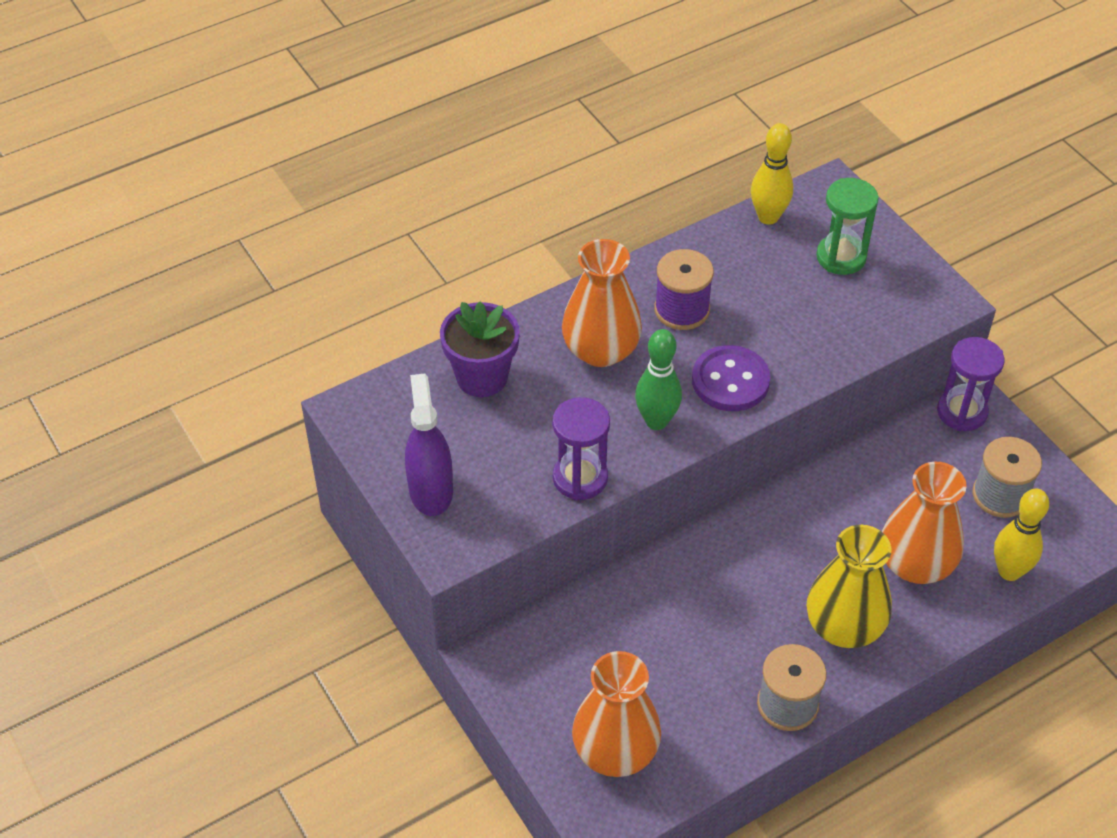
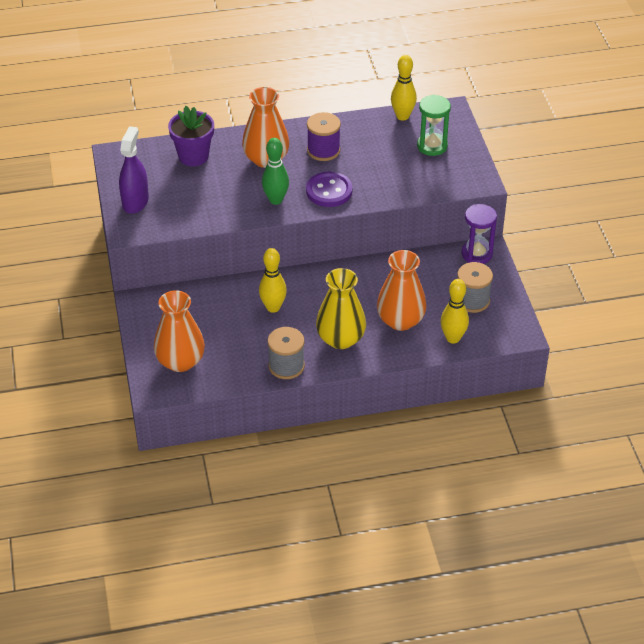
camera: 20 degrees right, 5 degrees down
(580, 478) = (217, 216): purple hourglass -> none
(710, 601) = (273, 307): none -> yellow bowling pin

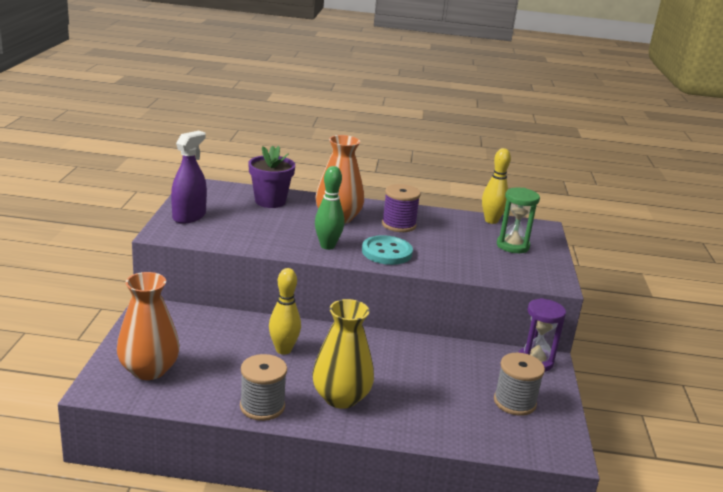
camera: 15 degrees right, 20 degrees down
(329, 191) = (386, 252): purple button -> turquoise button
(400, 320) = (420, 399): orange vase -> none
(453, 338) = (476, 433): yellow bowling pin -> none

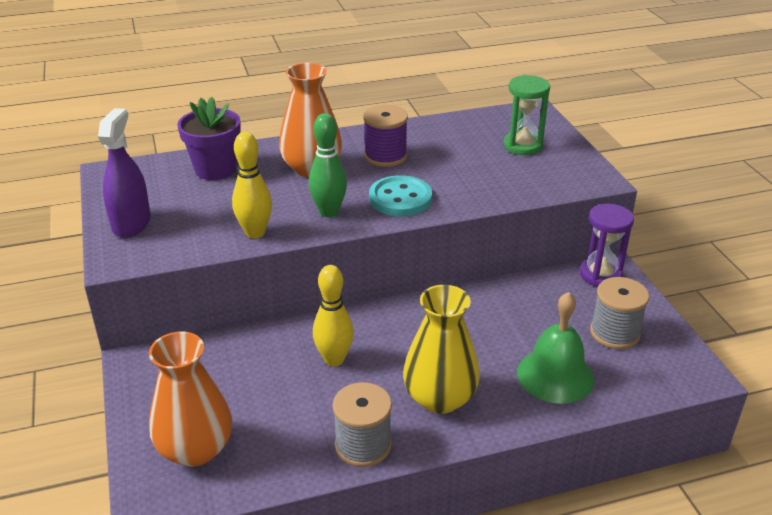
camera: 20 degrees left, 10 degrees up
(442, 413) = (555, 375): none -> green bell
(491, 221) = (477, 119): yellow bowling pin -> yellow bowling pin (255, 233)

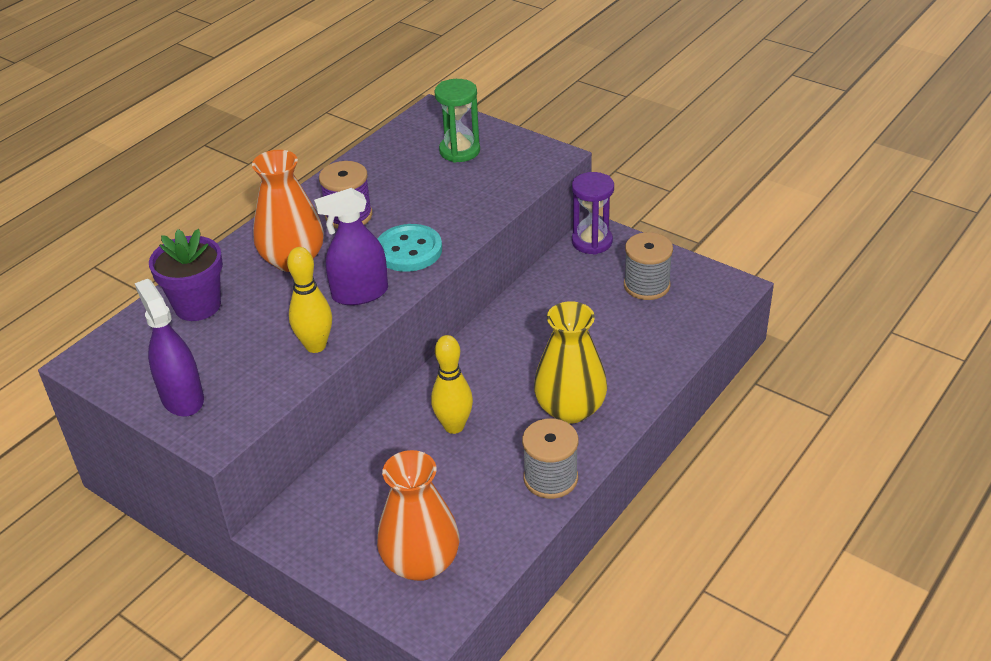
camera: 35 degrees left, 5 degrees up
(329, 212) = (360, 293): green bowling pin -> purple spray bottle
(555, 375) = (636, 343): green bell -> none

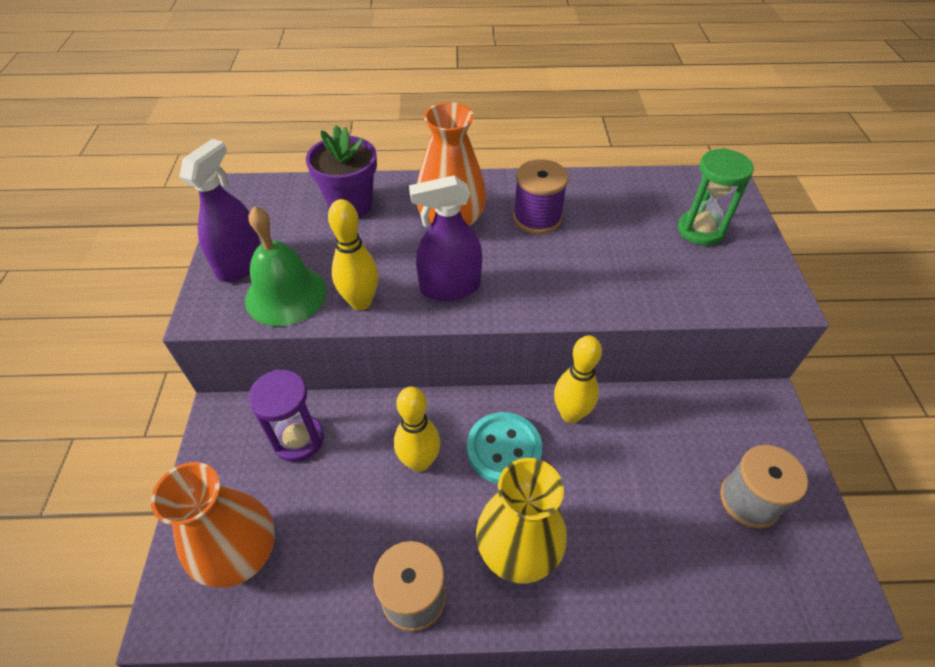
camera: 50 degrees right, 10 degrees up
(255, 384) = (286, 295): none -> green bell
(360, 293) = (450, 288): purple spray bottle -> purple spray bottle turned 45 degrees counterclockwise
(409, 250) = (535, 283): turquoise button -> turquoise button (504, 449)
(503, 327) = (570, 414): none -> yellow bowling pin
(592, 242) = (752, 407): purple hourglass -> purple hourglass (298, 439)

